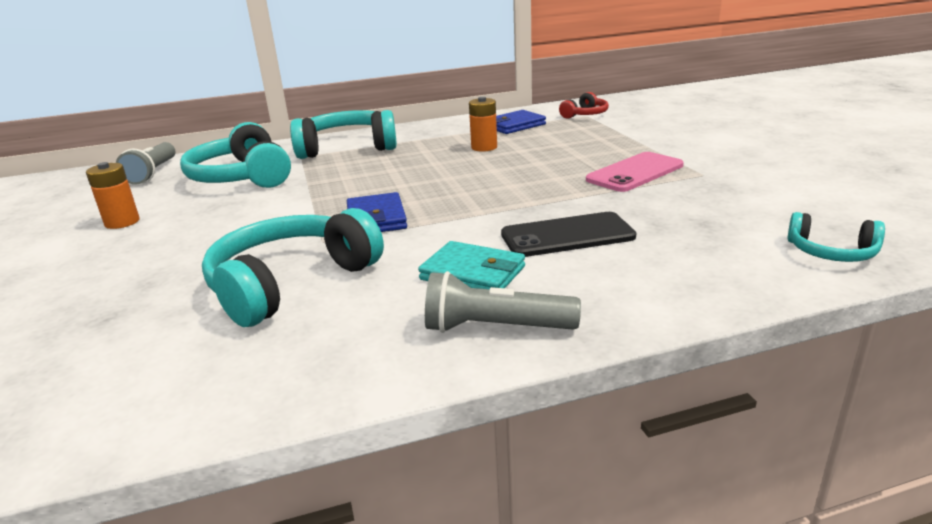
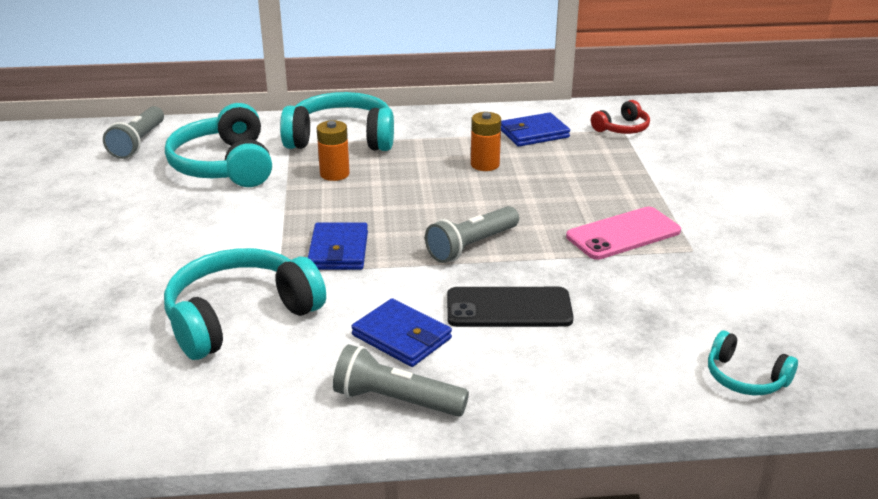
camera: 10 degrees right, 5 degrees up
(122, 222) = (103, 210): orange battery -> orange battery (334, 174)
(473, 273) = (401, 337): turquoise wallet -> blue wallet
(503, 198) = (471, 246): none -> grey flashlight

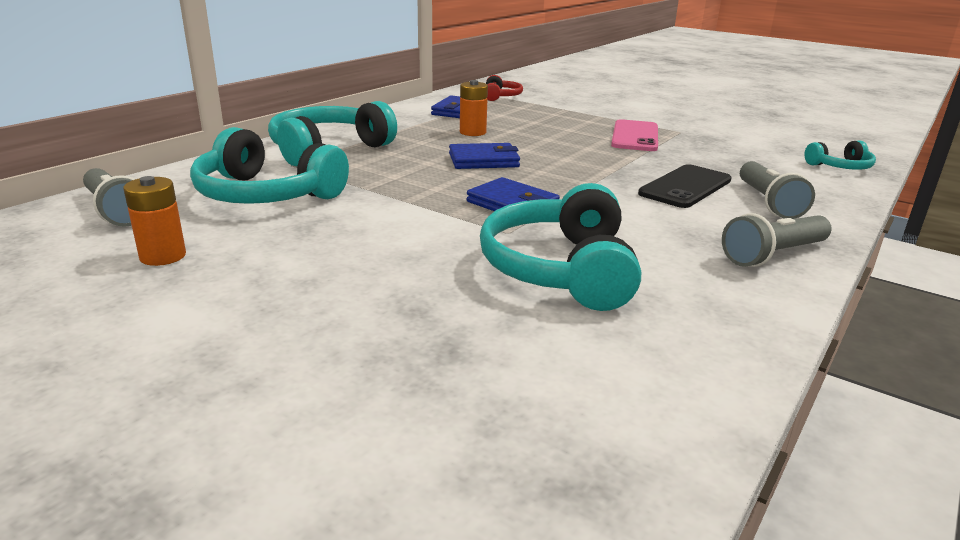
camera: 50 degrees left, 5 degrees down
(334, 174) = (382, 168): orange battery -> orange battery (163, 256)
(401, 337) = (681, 226): blue wallet -> blue wallet (483, 160)
(471, 246) = (582, 169): grey flashlight -> grey flashlight (768, 203)

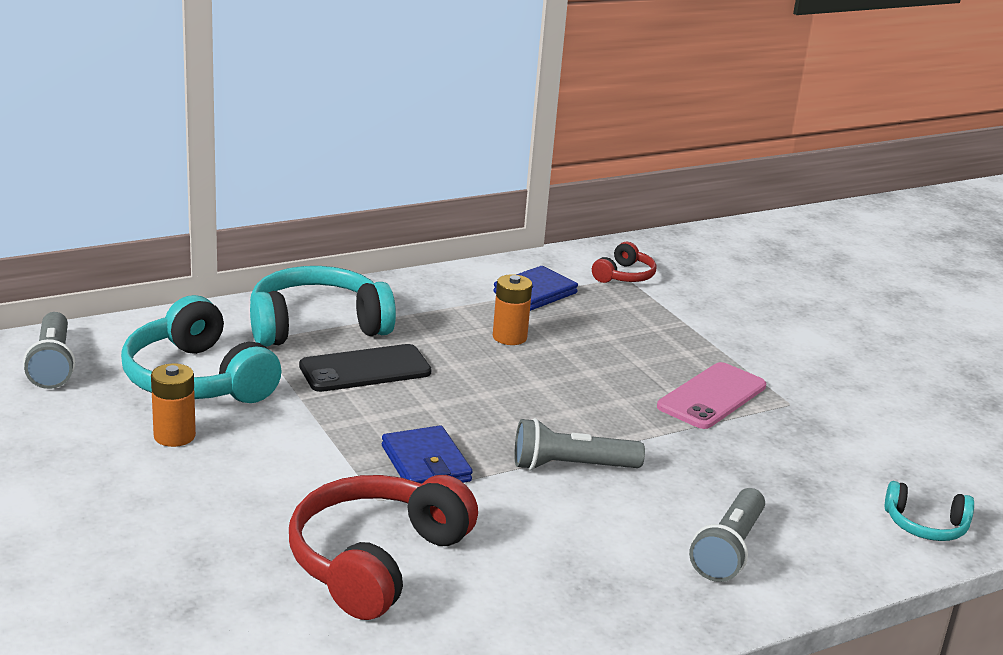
camera: 25 degrees right, 0 degrees up
(163, 256) = (52, 433): orange battery -> orange battery (174, 436)
(483, 160) = (469, 389): blue wallet -> none
(560, 269) = (375, 560): turquoise headphones -> red headphones
(685, 187) = (659, 497): black phone -> black phone (365, 369)
(773, 255) = (621, 617): grey flashlight -> grey flashlight (571, 466)

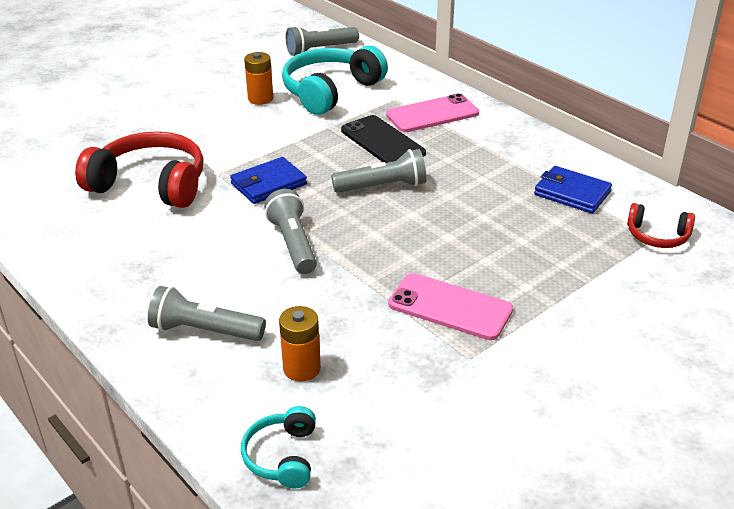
camera: 80 degrees right, 10 degrees up
(316, 325) = (432, 114): turquoise headphones -> pink phone
(471, 389) = (383, 187): none -> grey flashlight
(509, 337) = (479, 192): orange battery -> orange battery (301, 368)

